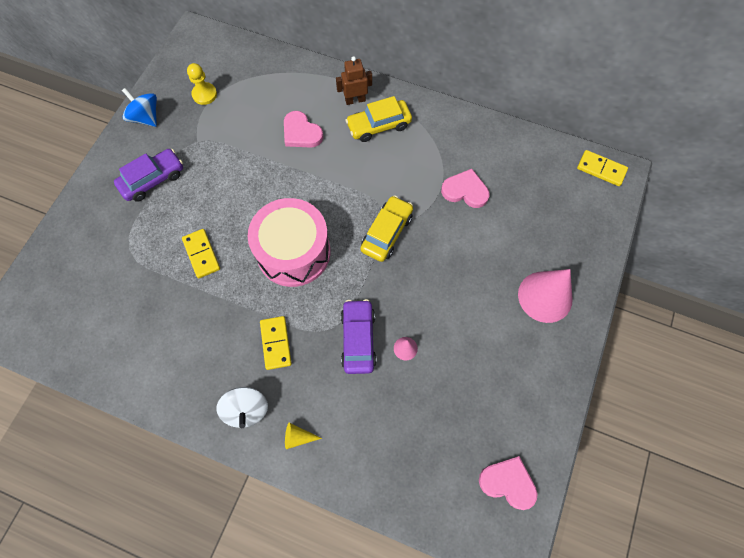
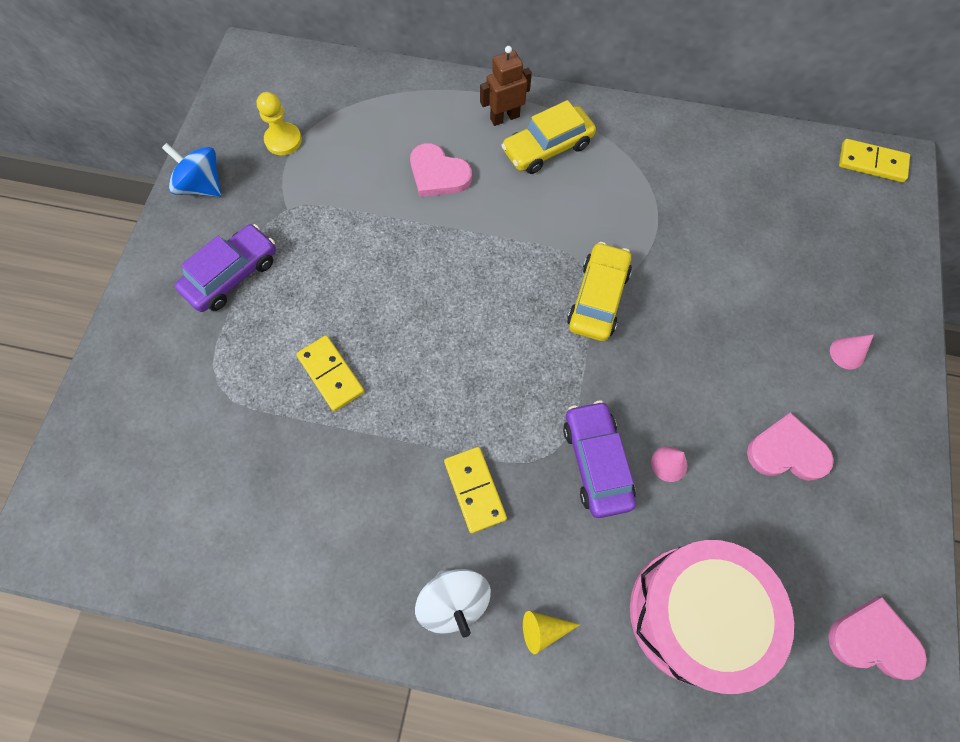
camera: 10 degrees left, 0 degrees up
(293, 252) = (468, 348): pink drum -> pink drum (694, 614)
(465, 191) = (693, 221): pink heart -> pink heart (786, 451)
(545, 296) = (847, 353): pink cone -> pink cone, size x0.43

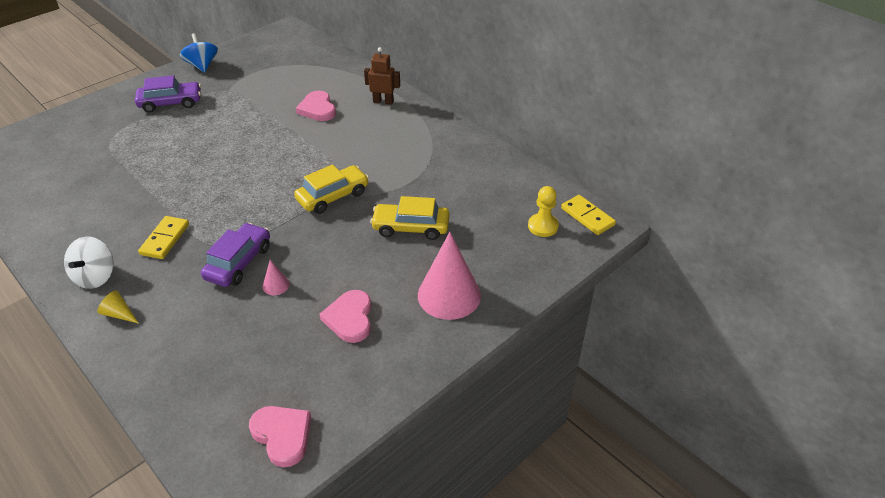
camera: 35 degrees right, 25 degrees down
(283, 140) = (260, 65): yellow pawn -> yellow pawn (543, 226)
(331, 374) = (162, 160): yellow domino -> none
(547, 148) = (390, 123): yellow car -> yellow car (411, 227)
(694, 614) = (200, 356): pink drum -> none
(786, 451) = (350, 318): pink heart -> pink heart turned 135 degrees counterclockwise
(847, 353) = (449, 295): pink cone -> pink cone, size x2.33

